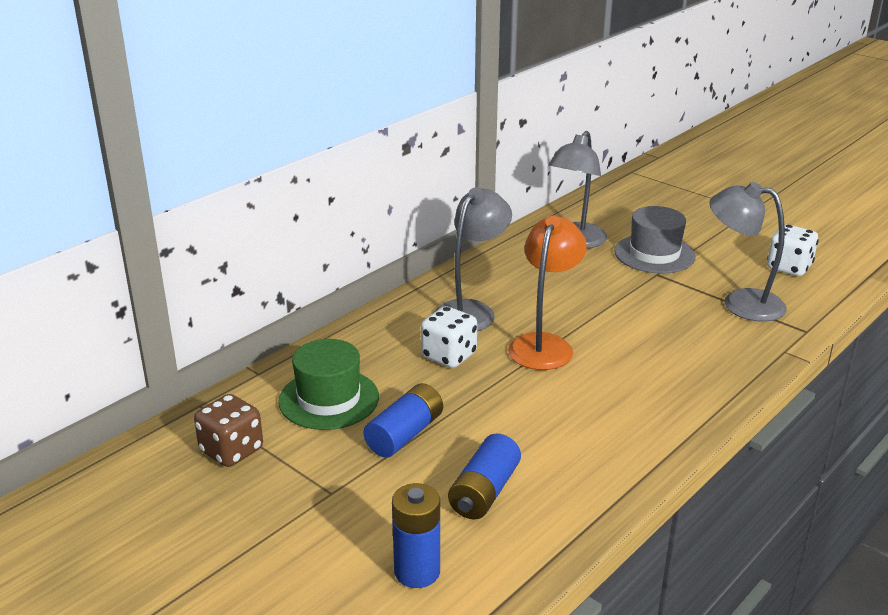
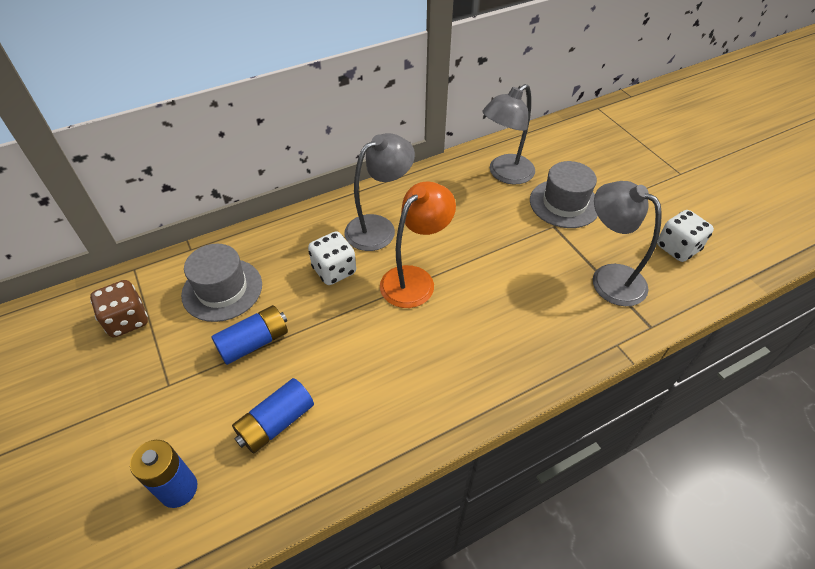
camera: 20 degrees right, 20 degrees up
(329, 399) = (222, 289): green hat -> grey hat

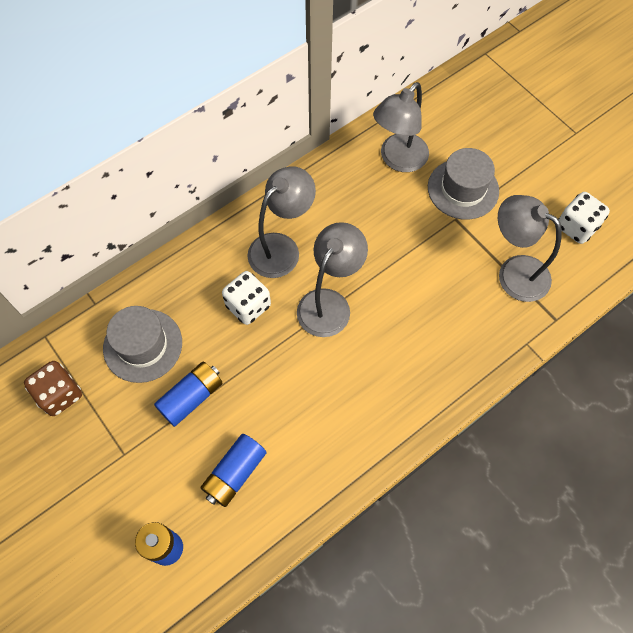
camera: 10 degrees left, 15 degrees up
(415, 279) = (329, 303): orange lamp -> grey lamp

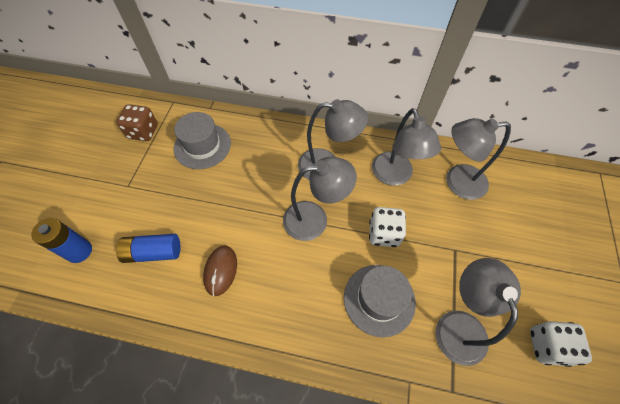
camera: 50 degrees right, 5 degrees down
(191, 397) = (188, 192): blue battery -> none
(248, 306) = (272, 177): white dice -> white dice (384, 234)
(310, 422) = (220, 270): none -> brown mouse
(346, 202) = (394, 176): none -> grey lamp
(463, 189) = (482, 237): grey hat -> grey hat (379, 299)

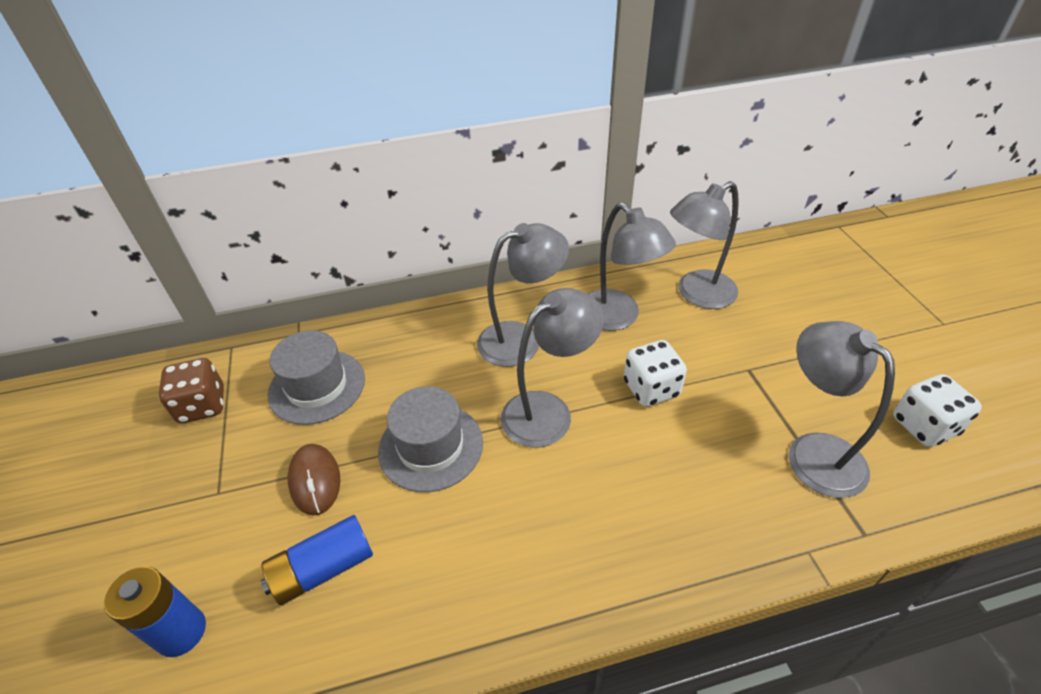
camera: 25 degrees left, 15 degrees down
(220, 270) = (453, 541): brown mouse -> brown mouse (315, 481)
(379, 299) = (700, 470): grey hat -> grey hat (431, 446)

